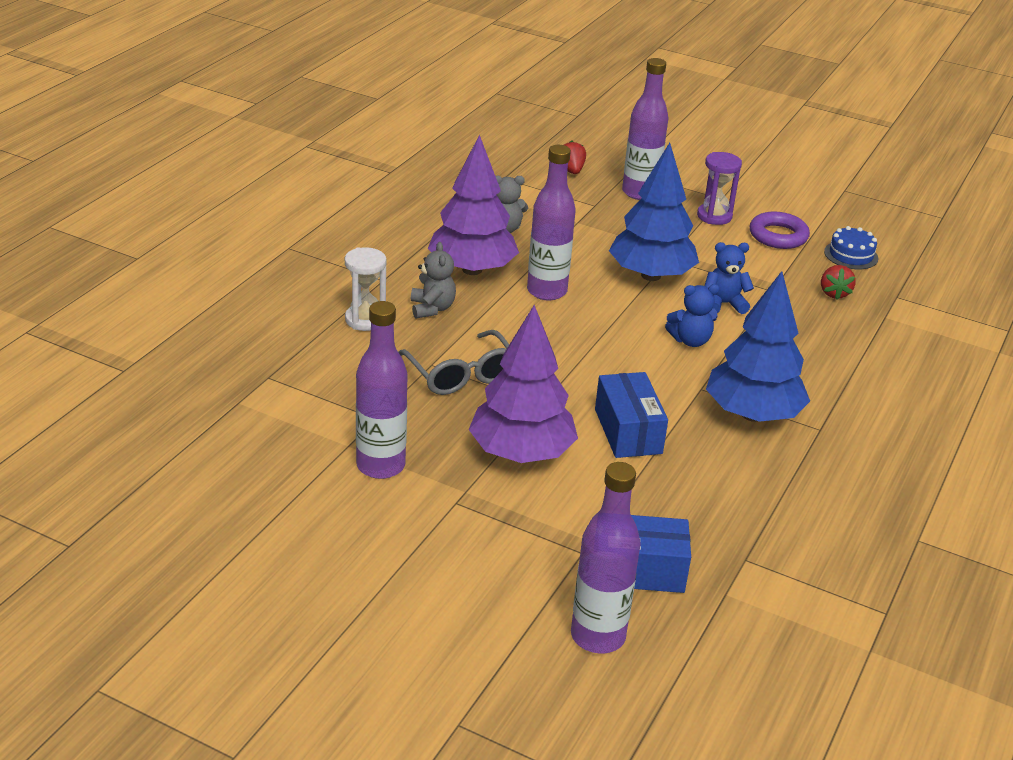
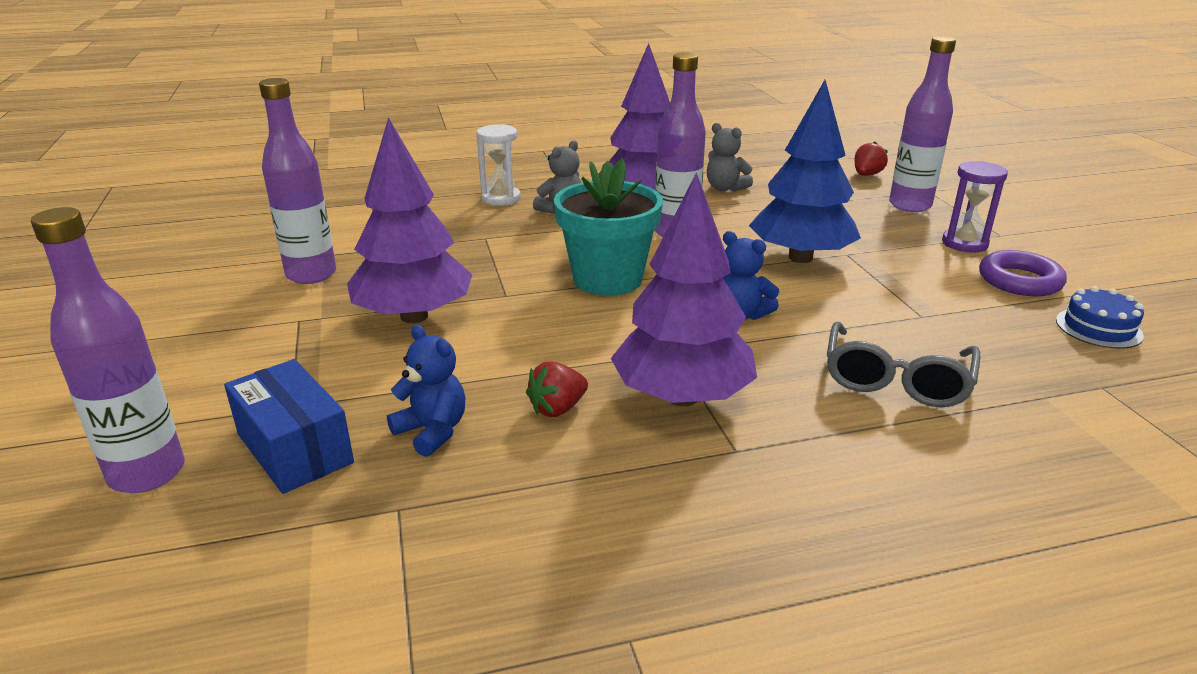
camera: 50 degrees right, 5 degrees down
(461, 374) = (490, 251): grey glasses -> grey glasses (896, 380)
(577, 355) = (607, 279): none -> turquoise flower pot
(628, 431) = (531, 346): blue box -> none
(723, 304) = (838, 304): blue teddy bear -> blue teddy bear (432, 431)
(752, 414) = (682, 397): blue tree -> purple tree
(834, 293) = (1005, 348): red strawberry -> red strawberry (557, 408)

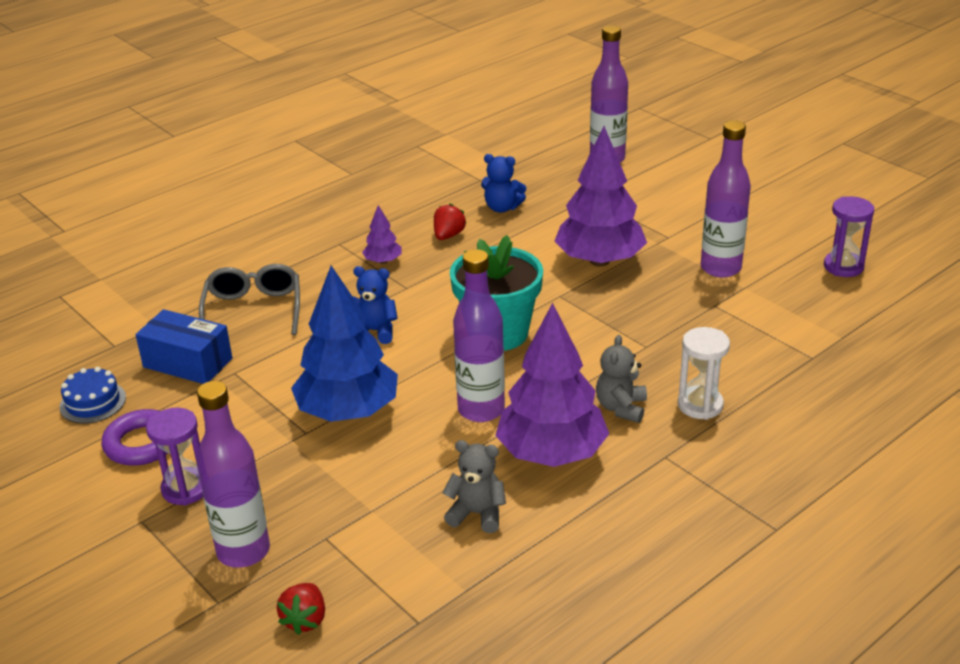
camera: 155 degrees right, 5 degrees up
(209, 246) = (843, 267): none -> purple hourglass
(295, 448) = (558, 183): blue box -> blue box (188, 363)
(682, 397) = (383, 261): purple tree -> purple tree, size x0.44

